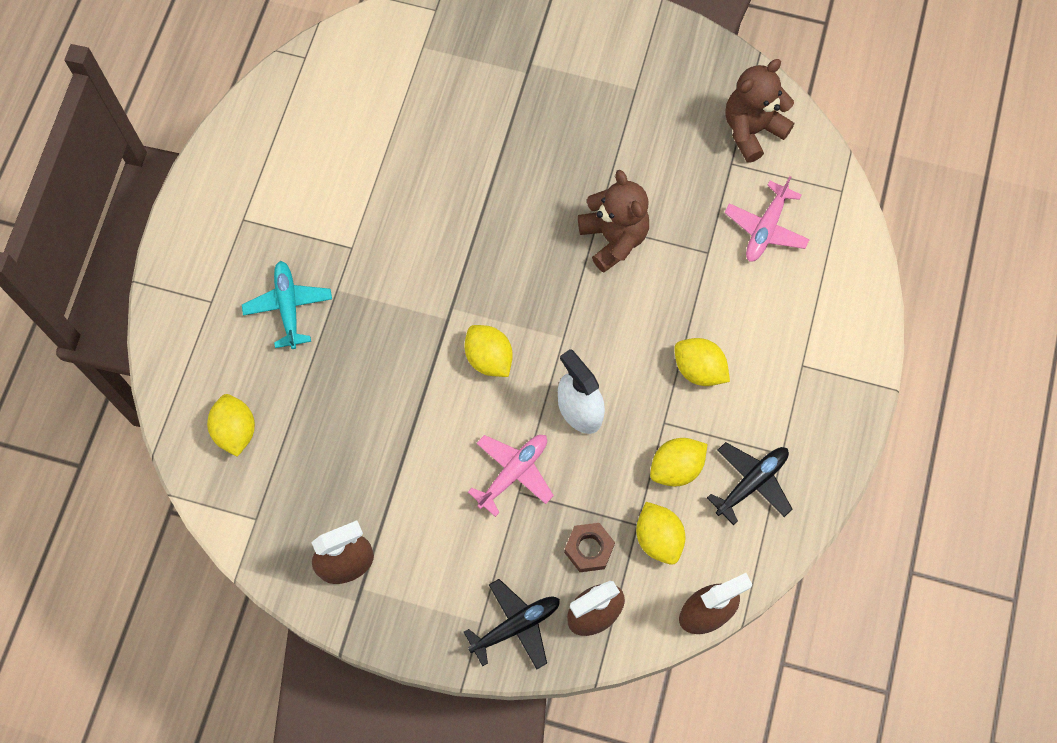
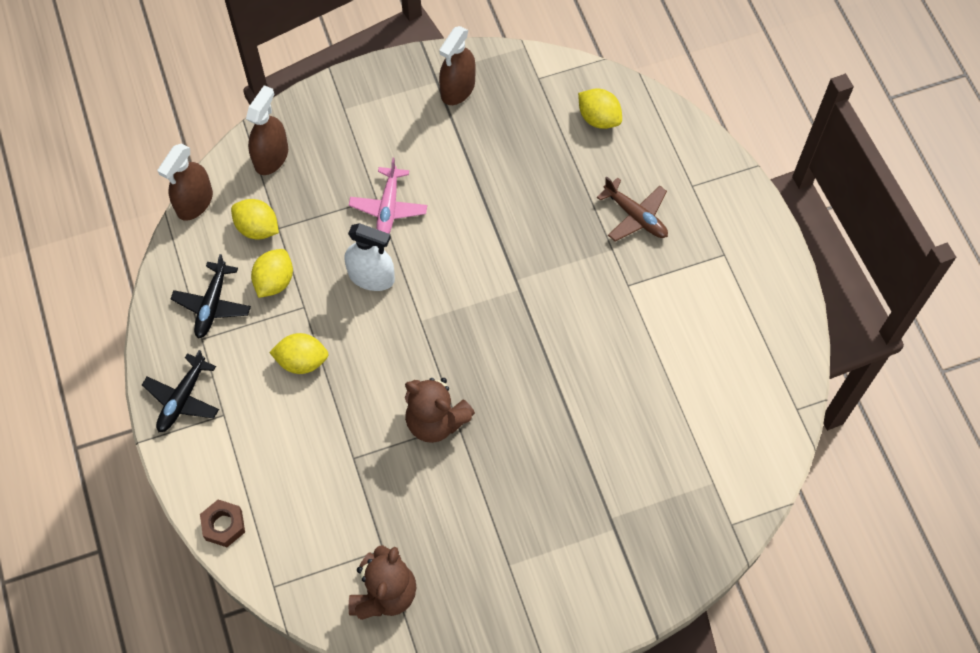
camera: 145 degrees right, 5 degrees down
(288, 306) = (635, 216): turquoise plane -> brown plane
(489, 358) = (464, 271): yellow lemon -> none
(516, 626) = (319, 120): black plane -> black plane (182, 399)
(589, 549) = (301, 193): brown nut -> brown nut (223, 525)
(765, 228) = (318, 509): pink plane -> none

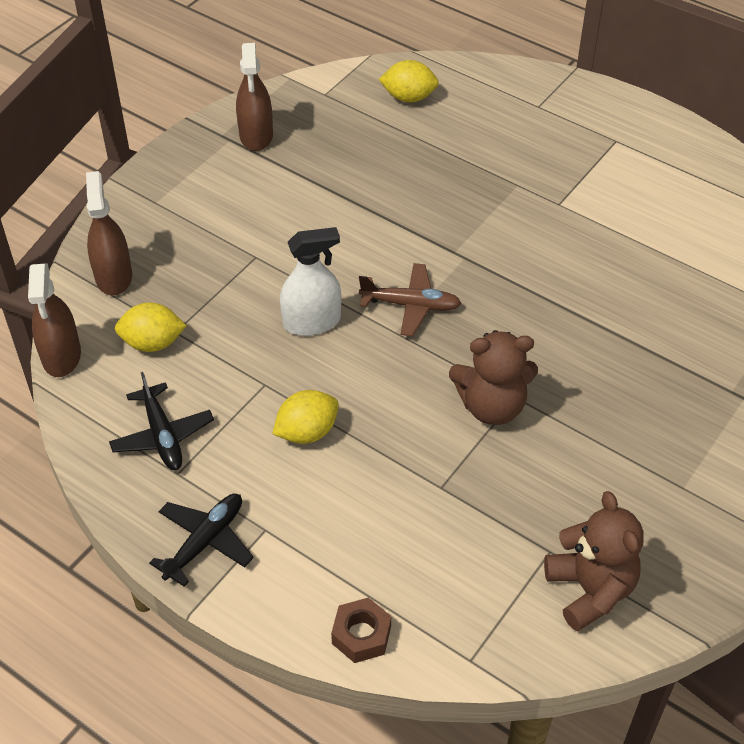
camera: 35 degrees left, 15 degrees down
(182, 399) = (205, 541): black plane -> black plane turned 135 degrees counterclockwise
(274, 281) = (213, 379): yellow lemon -> none
(388, 208) = (276, 258): pink plane -> none
(635, 216) = (513, 150): brown plane -> brown plane (411, 305)

